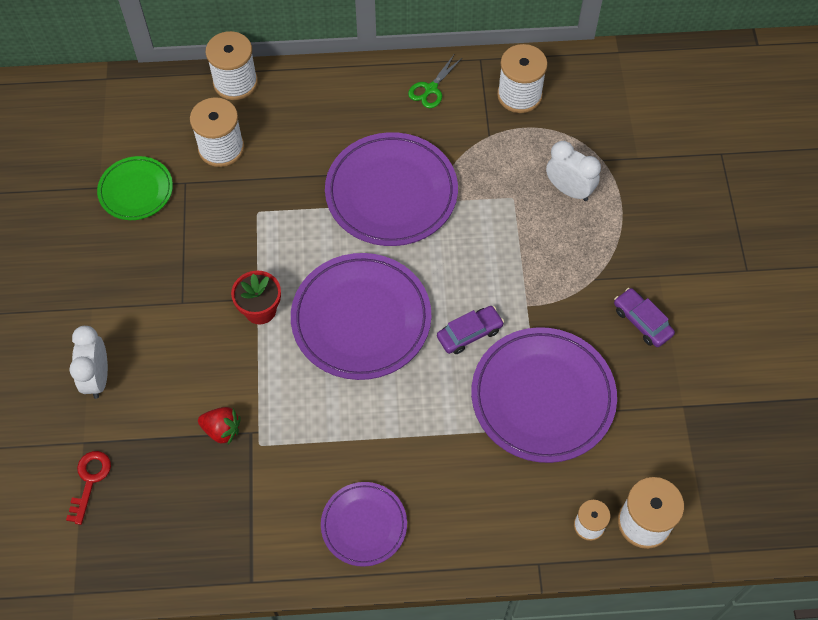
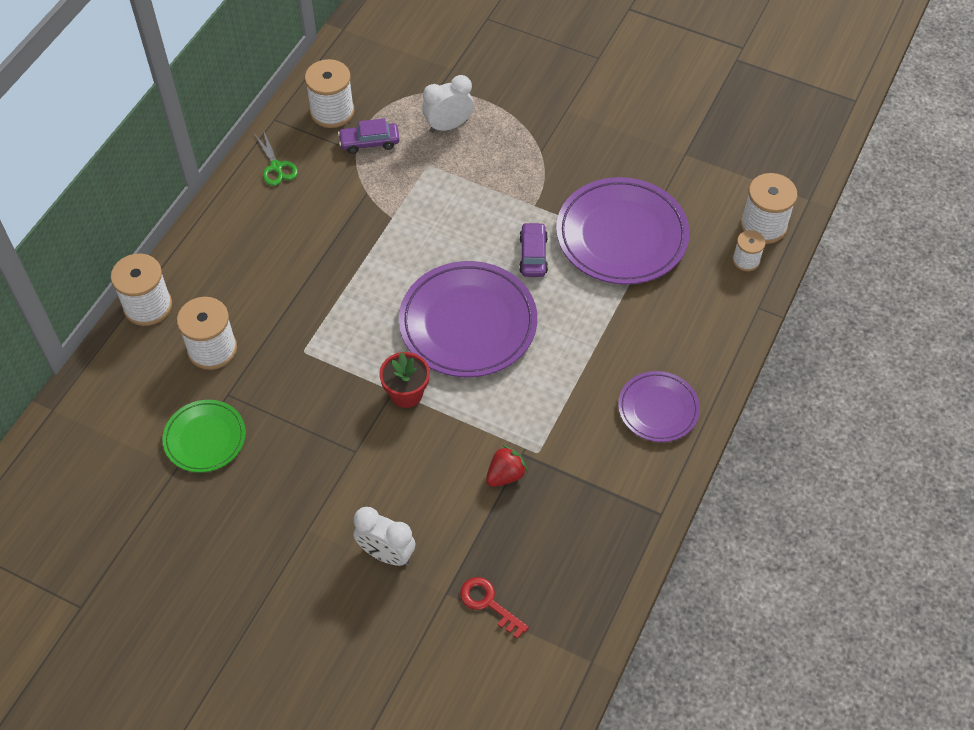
camera: 60 degrees left, 5 degrees down
(391, 193) = (360, 244): purple plate -> none
(642, 321) = (598, 141): purple car -> purple car (369, 142)

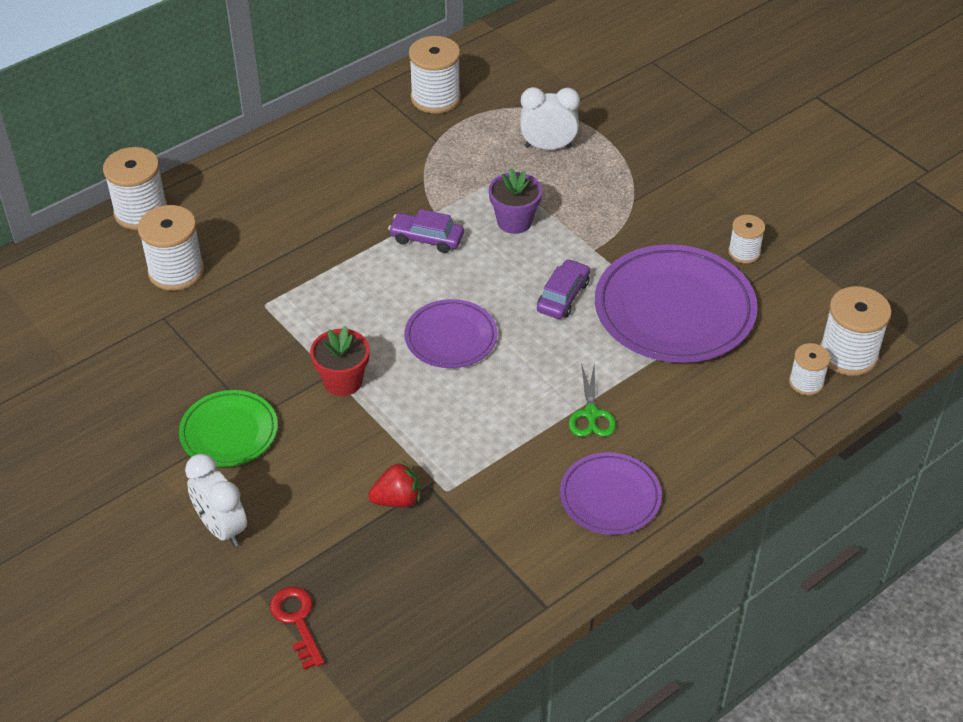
camera: 25 degrees right, 10 degrees down
(205, 438) = (115, 349): green plate -> green plate (229, 432)
(276, 167) = (347, 130): green scissors -> green scissors (591, 414)
(369, 142) = (456, 137): purple car -> purple car (426, 238)
(459, 203) = (514, 221): none -> purple flower pot
(468, 323) = (451, 337): purple plate -> purple plate, size x0.57
(646, 167) = (744, 252): none -> white spool

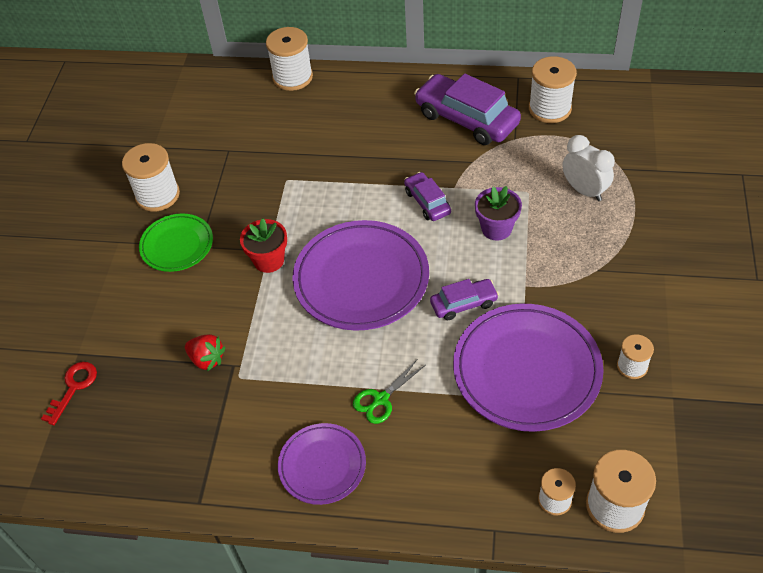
camera: 50 degrees right, 5 degrees up
(176, 271) = (267, 126): white spool -> white spool (157, 195)
(222, 528) = (107, 300): white clock -> none
(371, 149) = (466, 119): none -> purple car
(451, 337) = (361, 279): purple plate -> purple plate, size x1.76

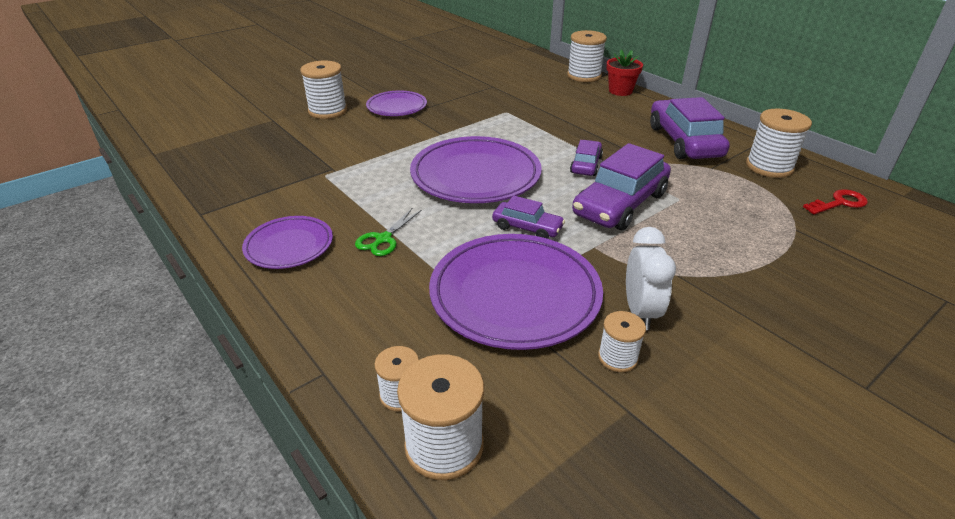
camera: 40 degrees right, 15 degrees down
(73, 387) = (245, 130): red key -> red key (839, 203)
(157, 195) = (423, 85): white spool -> white spool (328, 111)
(177, 245) = (397, 107): green plate -> purple plate
(207, 359) = (324, 158): red strawberry -> none
(269, 260) = (434, 138): red flower pot -> red flower pot (620, 91)
(381, 399) = (383, 239): green scissors -> green scissors turned 60 degrees counterclockwise
(496, 228) = (620, 204): purple flower pot -> purple car
(584, 190) = (736, 223): white clock -> white clock (640, 312)

